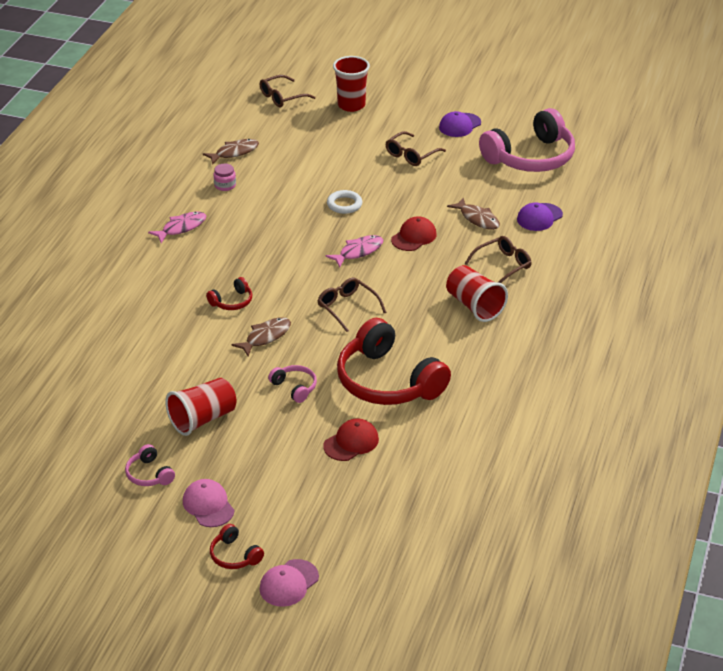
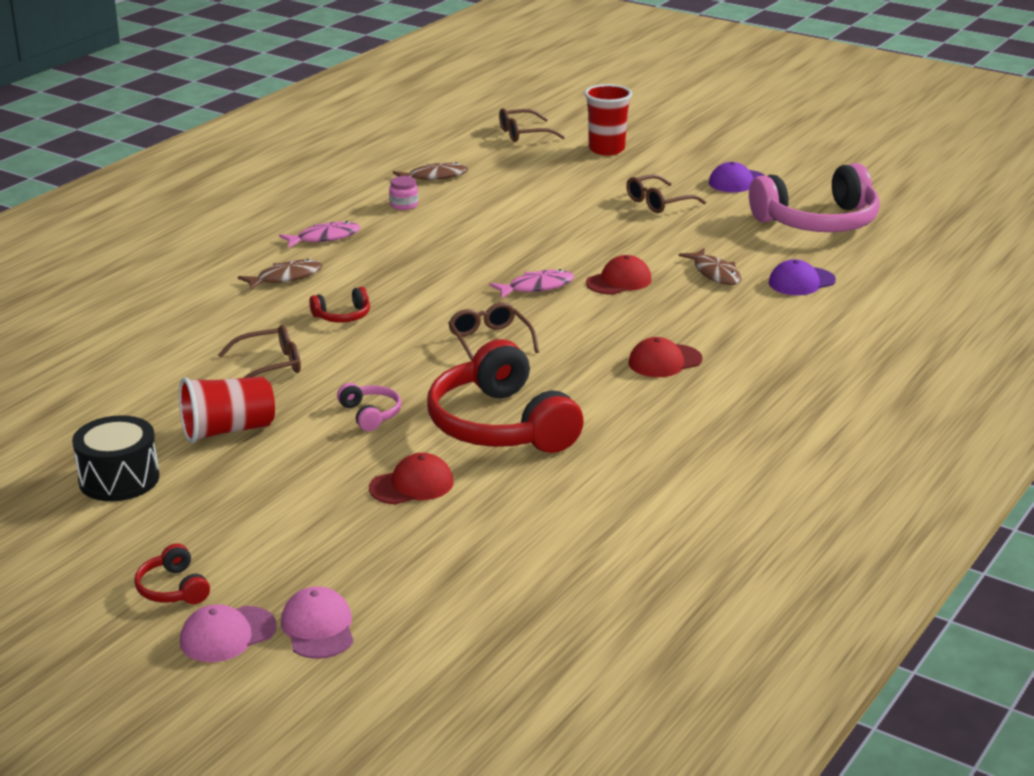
camera: 15 degrees right, 10 degrees down
(149, 474) = (119, 479): pink headphones -> black drum
(208, 505) = (174, 525): pink cap -> pink cap (318, 628)
(265, 337) = (364, 357): brown fish -> brown fish (286, 278)
(344, 204) = (545, 239): white ring -> none
(474, 306) = (664, 361): red cup -> red cap
(502, 265) = (726, 324): brown glasses -> brown glasses (269, 365)

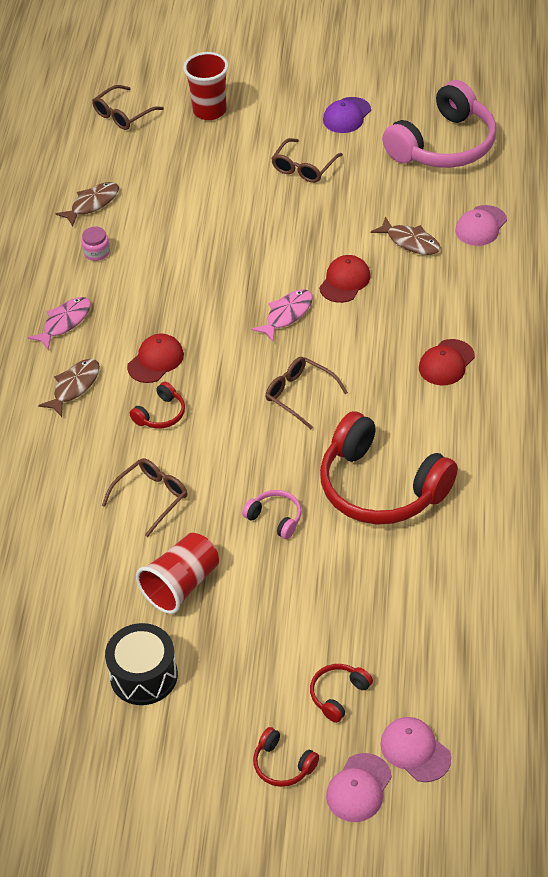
camera: 25 degrees left, 20 degrees up
(288, 558) = (338, 695): none -> red headphones
(412, 485) = (366, 580): red cap -> red cap (155, 360)
(801, 282) = (481, 226): purple cap -> pink cap

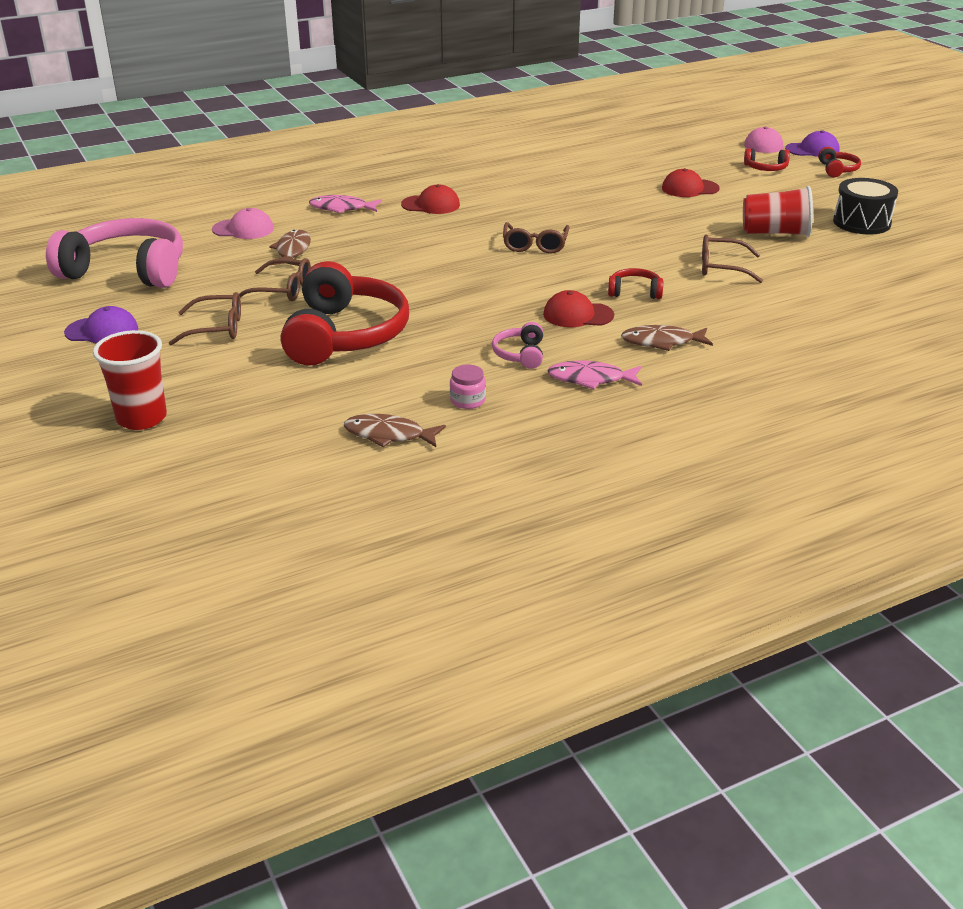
camera: 125 degrees left, 15 degrees down
(123, 114) = (188, 481): brown glasses -> brown glasses (282, 290)
(275, 518) = (667, 220): pink headphones -> pink headphones (520, 354)
(287, 315) = (447, 276): pink fish -> pink fish (341, 208)
(344, 281) = (375, 264): red cap -> red cap (689, 188)
(359, 788) = (812, 150): pink cap -> purple cap
(380, 487) = (586, 196): red headphones -> red headphones (345, 335)

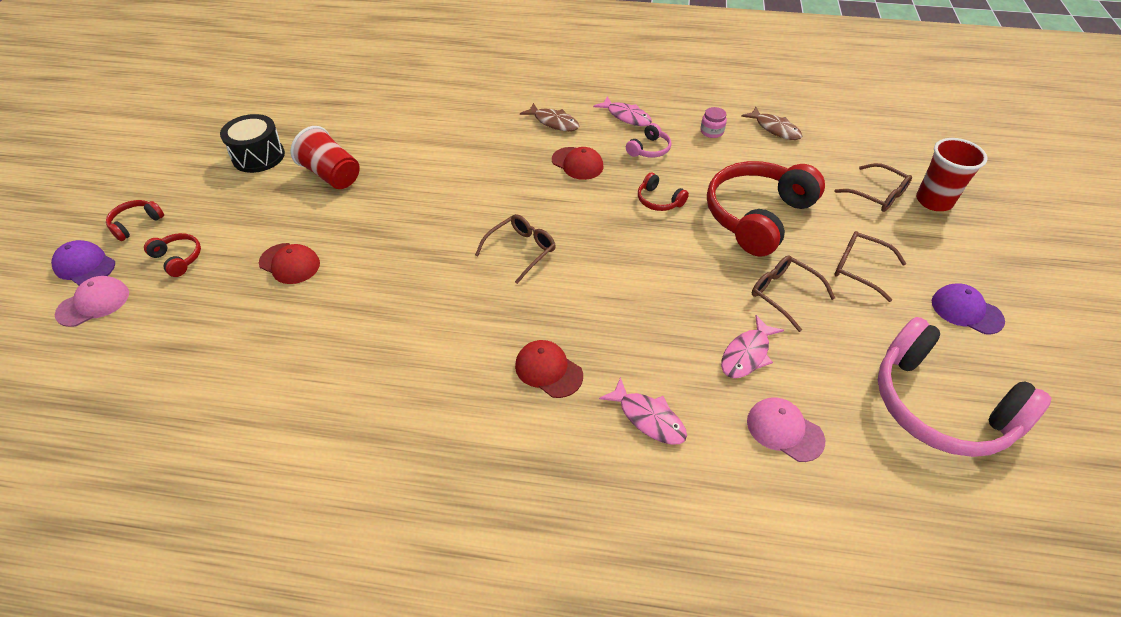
camera: 145 degrees left, 15 degrees up
(292, 251) = (747, 354): brown fish -> pink fish
(635, 292) = (514, 166): red headphones -> red headphones (659, 200)
(722, 267) = (425, 160): brown glasses -> brown glasses (877, 195)

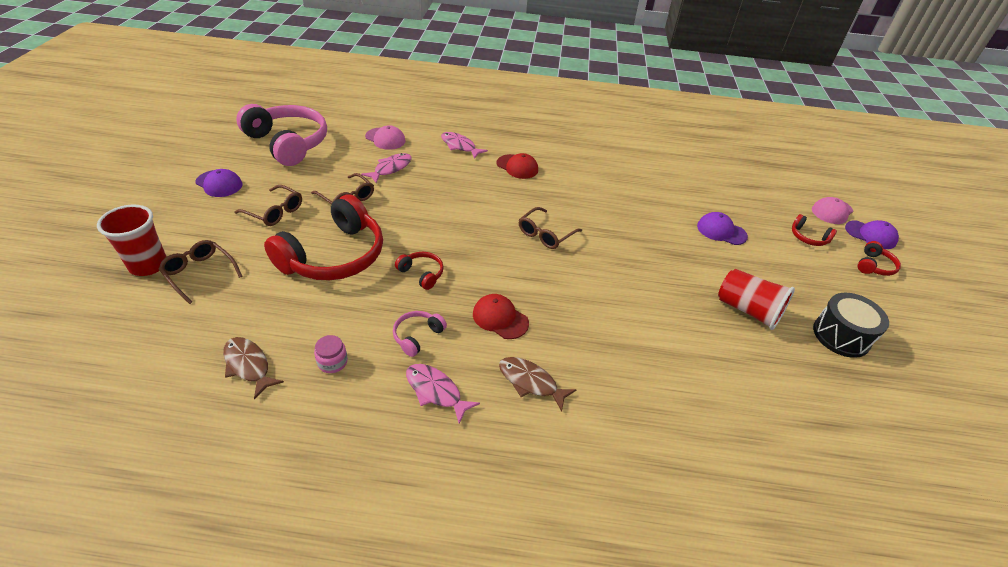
camera: 175 degrees right, 5 degrees down
(290, 263) = (721, 231): red cap -> purple cap

